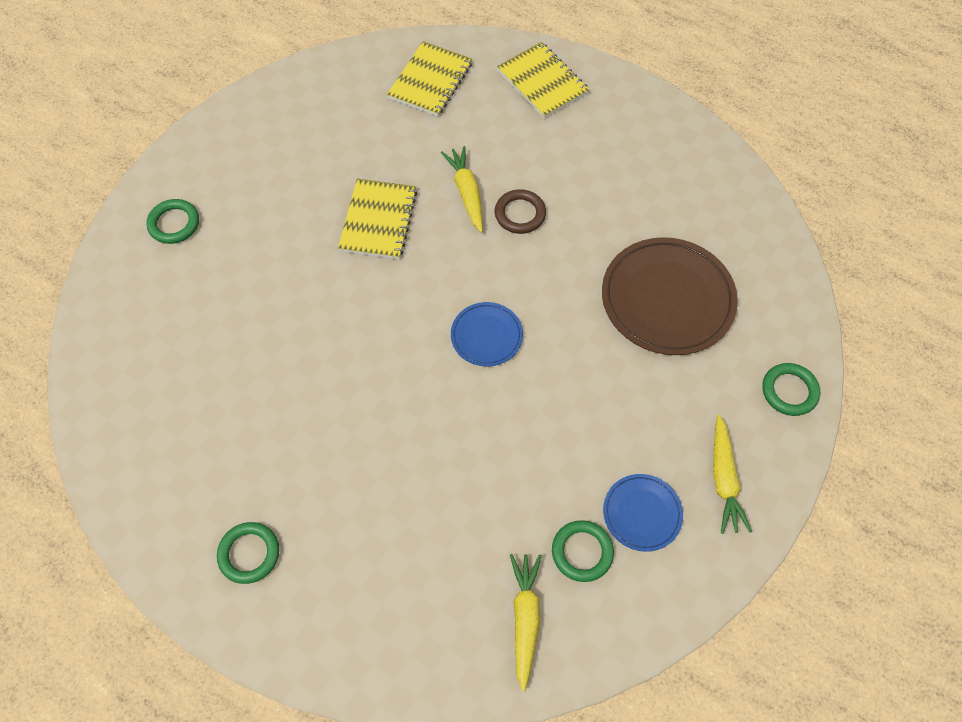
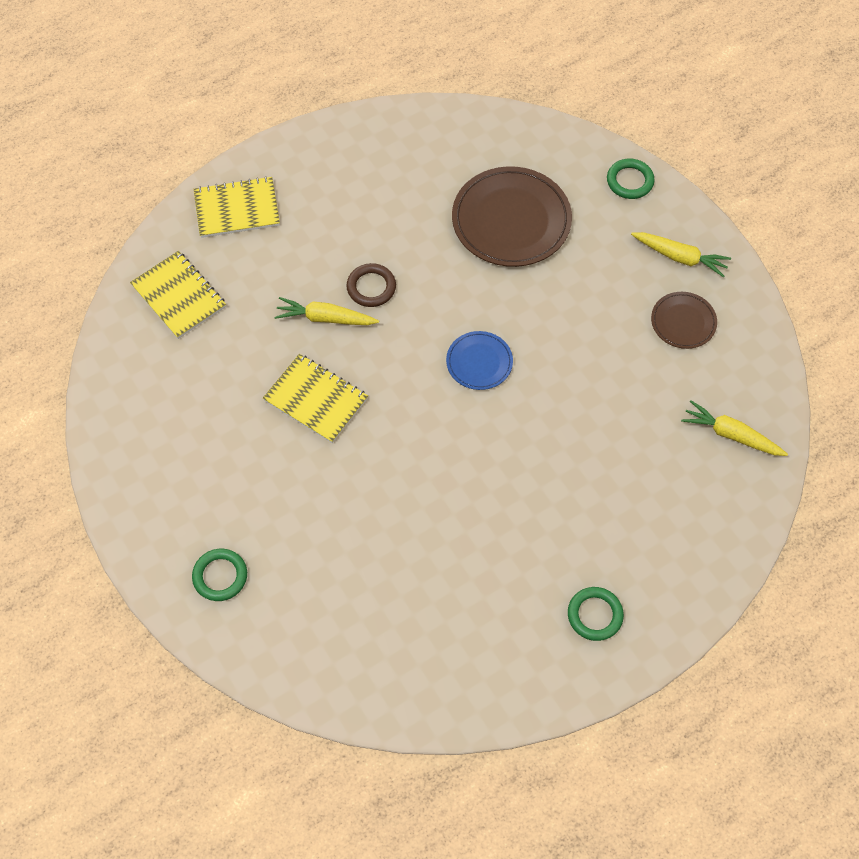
camera: 65 degrees left, 0 degrees up
(582, 552) = (696, 375): green ring -> none
(642, 513) = (683, 322): blue plate -> brown plate

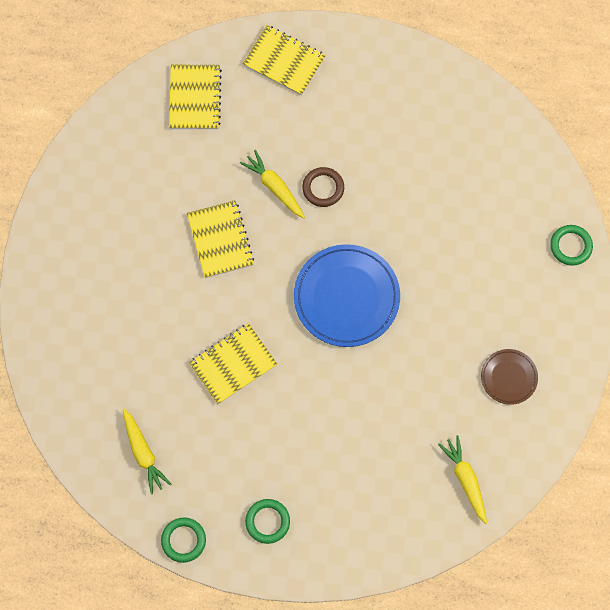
camera: 40 degrees right, 10 degrees up
(220, 576) = (67, 311): green ring -> green ring (183, 540)
(429, 499) = (233, 364): none -> yellow notebook
(479, 362) = (346, 297): blue plate -> blue plate, size x1.90
(511, 220) = (460, 211): brown plate -> none
(680, 257) = (551, 329): yellow carrot -> yellow carrot (143, 453)

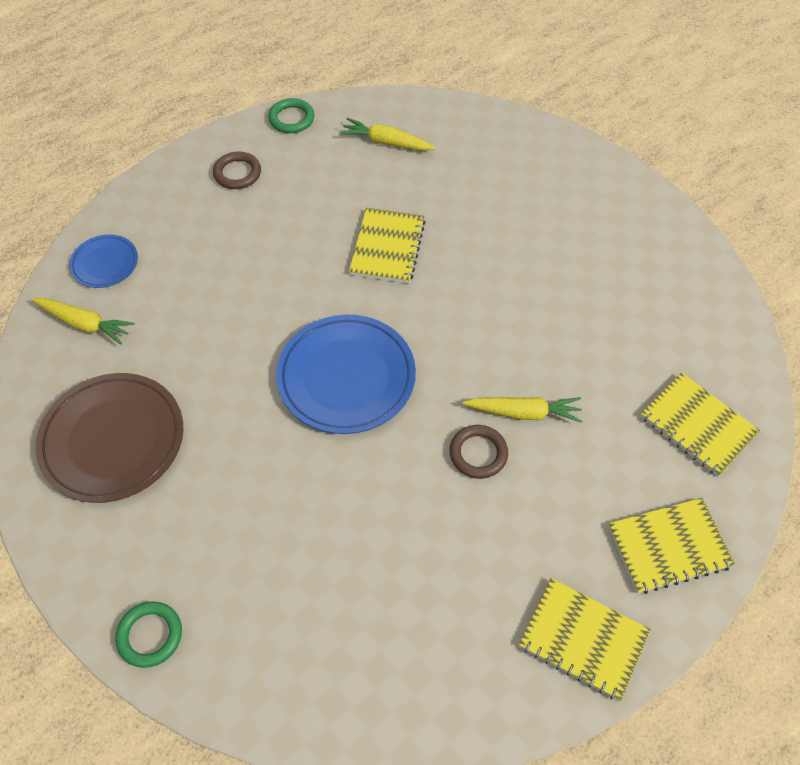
camera: 135 degrees right, 15 degrees down
(220, 240) = (514, 326): yellow notebook -> yellow notebook (583, 639)
(267, 521) = (237, 173): green ring -> brown ring
(417, 520) = (105, 263): none -> blue plate
(509, 377) = (112, 440): brown plate -> brown plate, size x1.90

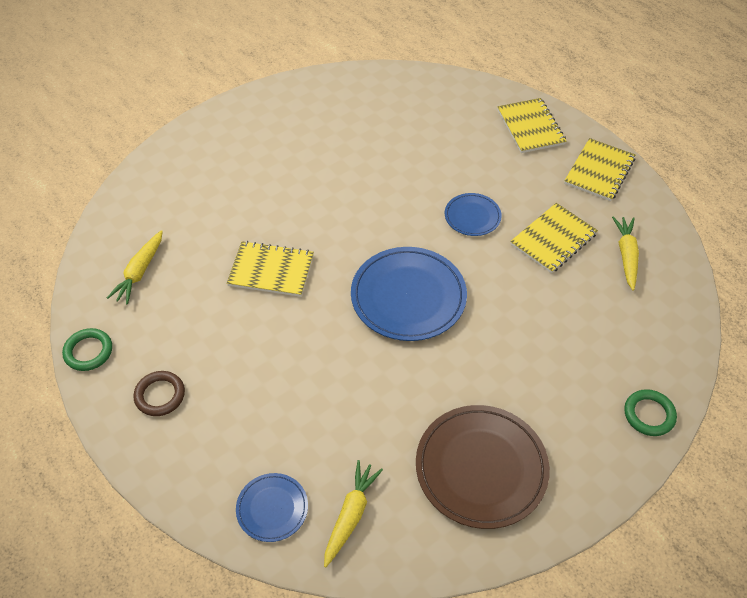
camera: 90 degrees left, 5 degrees down
(478, 453) = (472, 216): brown ring -> blue plate
(523, 412) = (436, 190): yellow carrot -> yellow carrot (626, 256)
(697, 425) = (441, 104): yellow notebook -> yellow notebook (553, 239)

